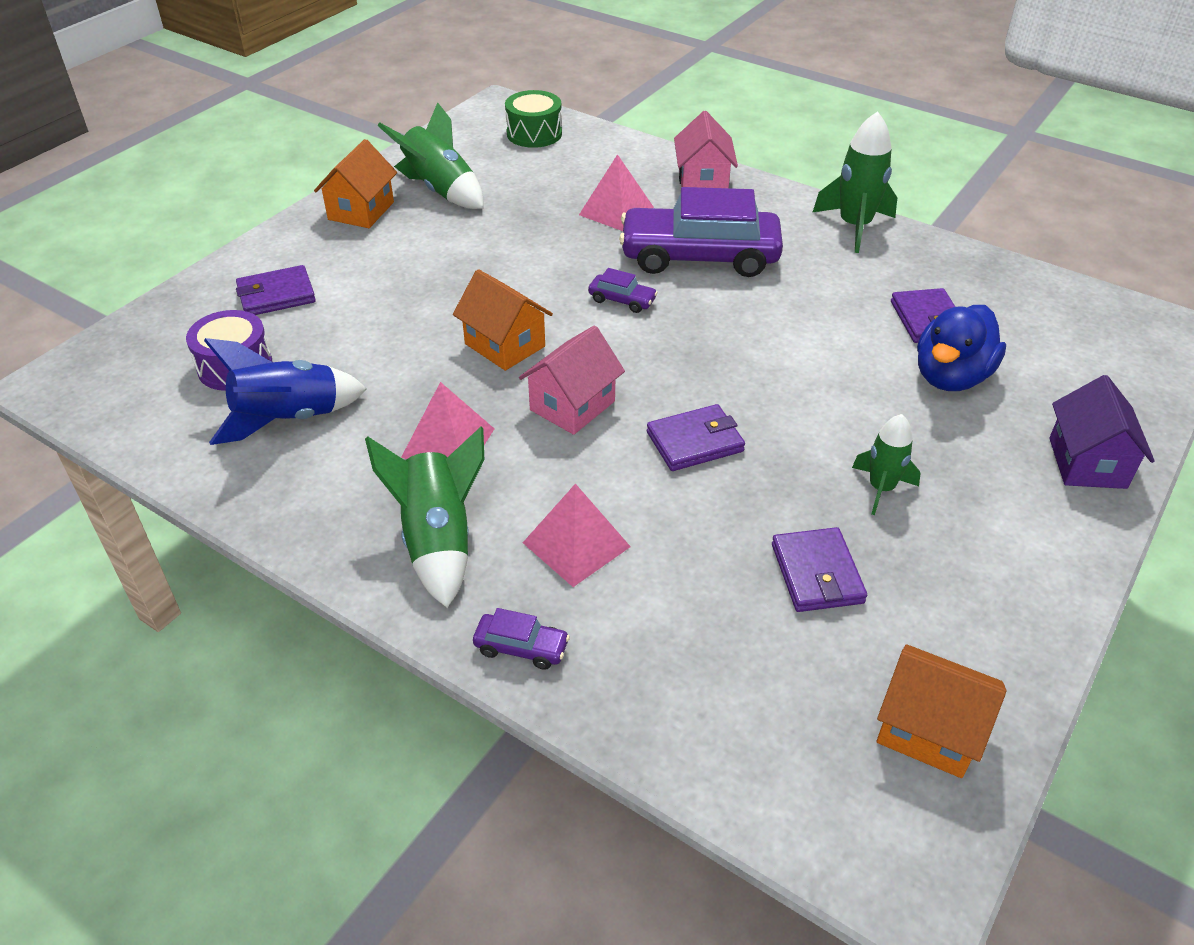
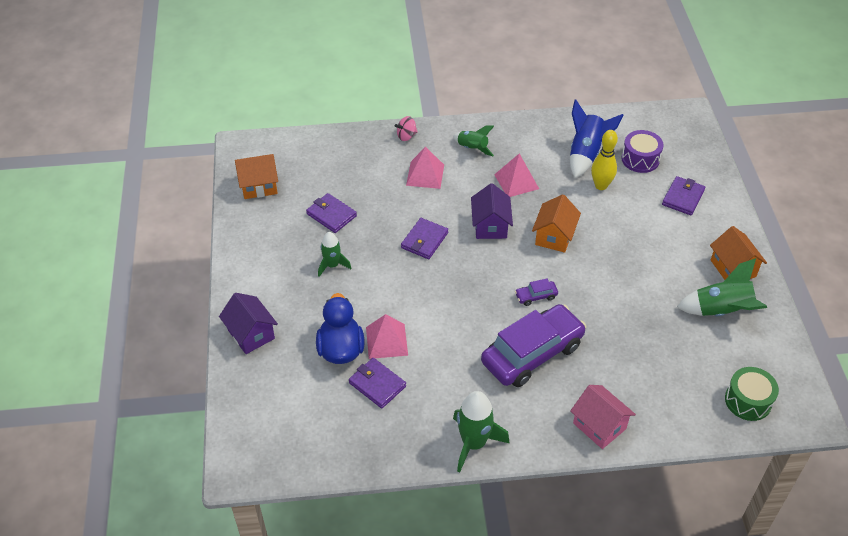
camera: 140 degrees right, 5 degrees up
(345, 366) = (601, 185): none -> yellow bowling pin
(438, 540) = (472, 148): green rocket -> green rocket, size x0.62
(505, 345) = (554, 236): orange house -> orange house turned 75 degrees counterclockwise
(521, 647) = (406, 136): purple car -> pink spinning top
(572, 406) = (490, 226): pink house -> purple house
(616, 211) = (614, 361): pink pyramid -> pink pyramid (386, 341)

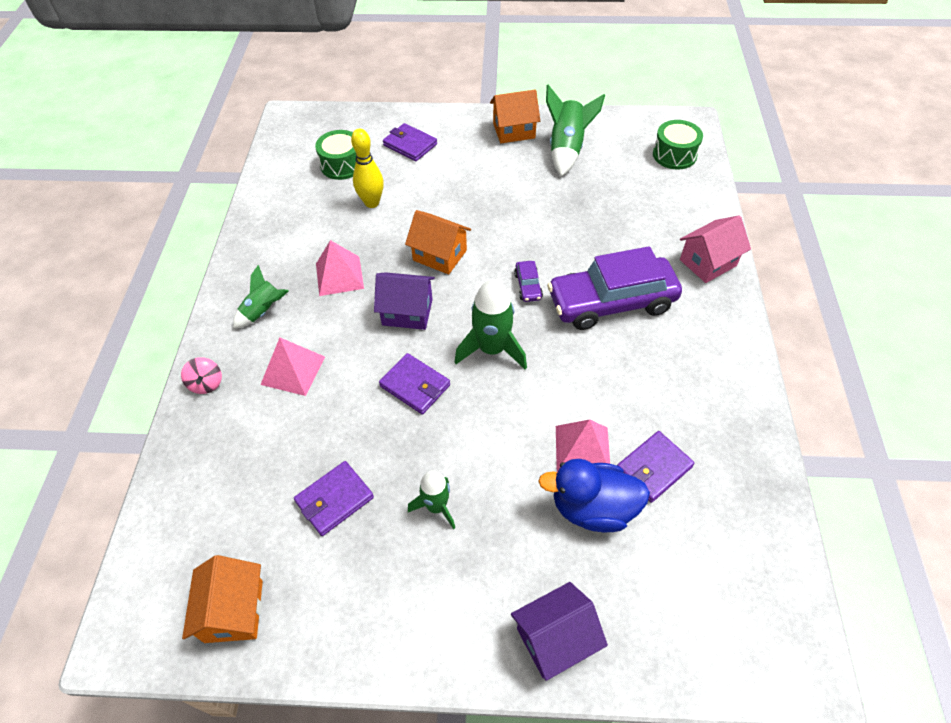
camera: 80 degrees left, 5 degrees up
(474, 443) = (738, 375): green rocket -> green rocket (492, 349)
(532, 354) = (611, 302): purple car -> purple car turned 75 degrees counterclockwise
(586, 154) = (316, 206): blue rocket -> none
(640, 159) = (342, 165): purple drum -> green drum

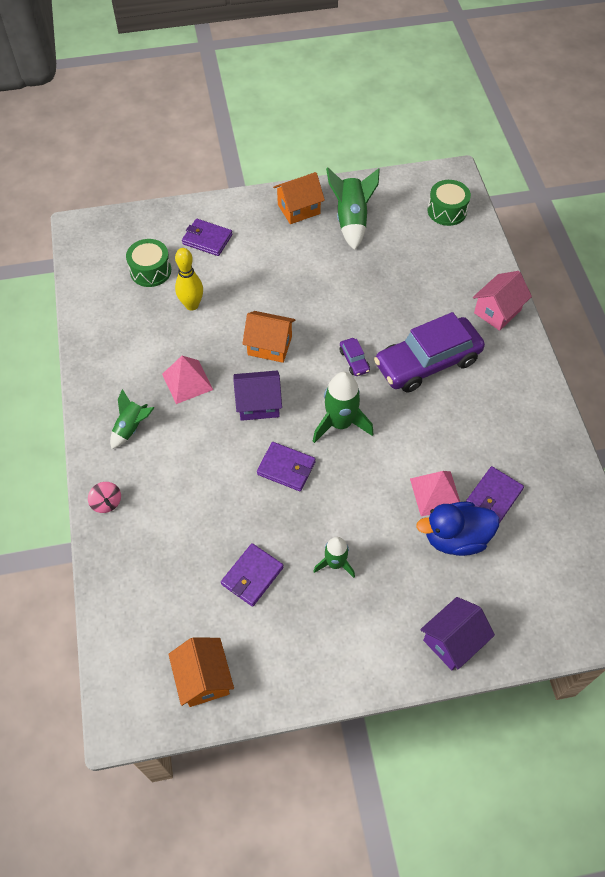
camera: 15 degrees left, 5 degrees up
(293, 370) = (178, 475): pink pyramid -> none

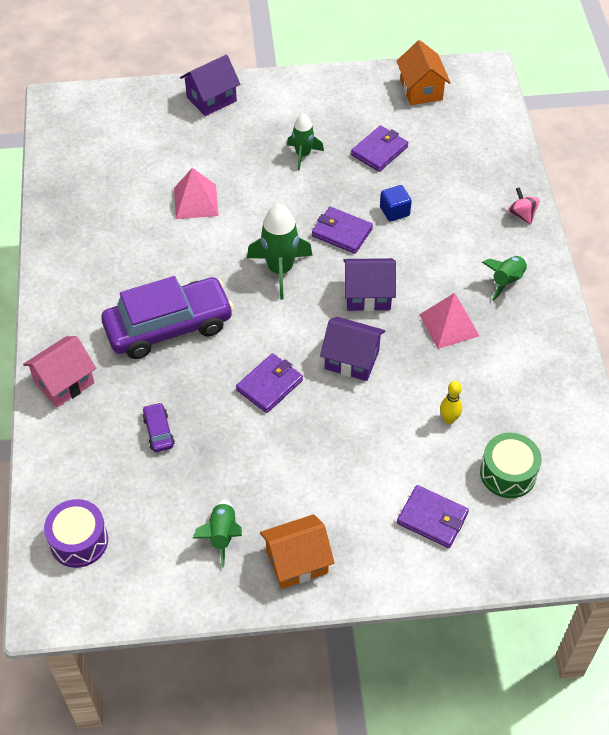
camera: 175 degrees left, 5 degrees down
(192, 305) = (449, 419): yellow bowling pin -> yellow bowling pin, size x0.63
(235, 497) = (394, 211): none -> blue cube
(269, 346) = (352, 359): orange house -> purple house
(351, 220) = (222, 535): green rocket -> green rocket, size x0.62
(354, 360) = (253, 335): purple car -> purple car (158, 431)
(447, 211) = (79, 541): green drum -> purple drum
(455, 538) = (187, 166): blue duck -> none
(493, 496) = (140, 195): purple wallet -> purple wallet (269, 385)

